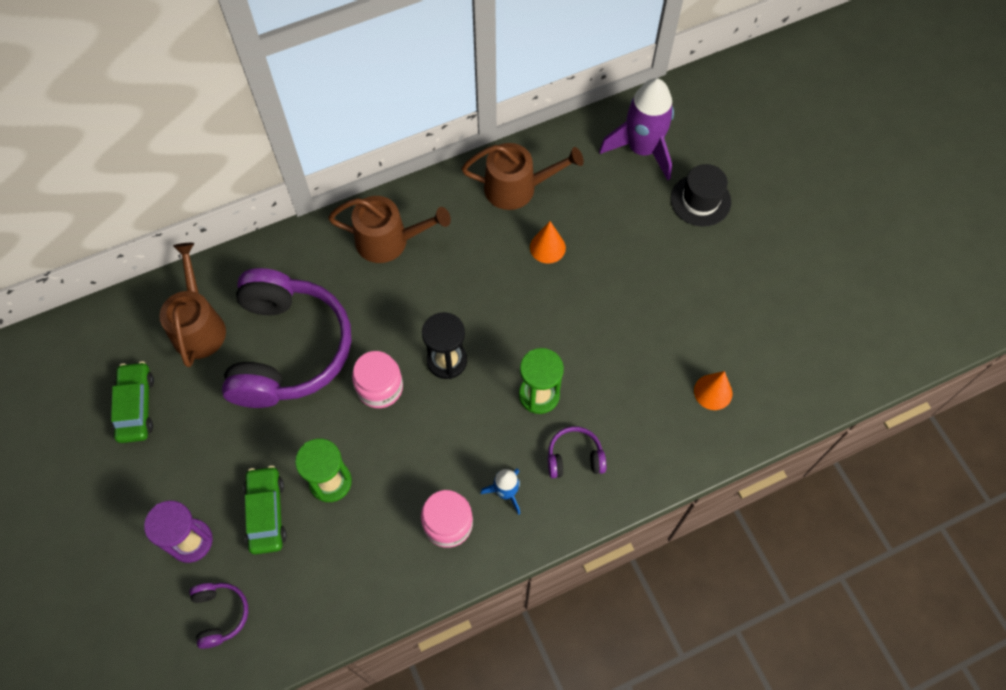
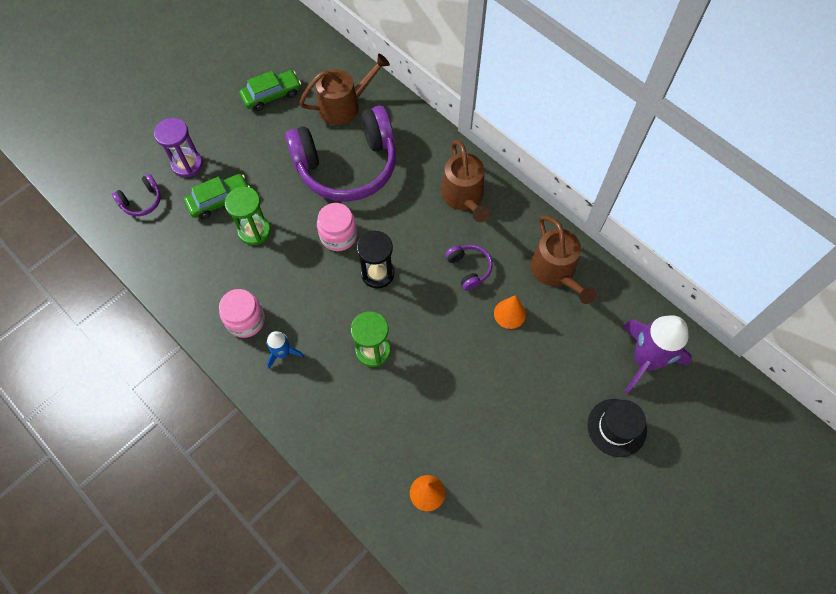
camera: 70 degrees right, 0 degrees up
(574, 457) = (328, 395): purple headphones -> purple headphones (469, 269)

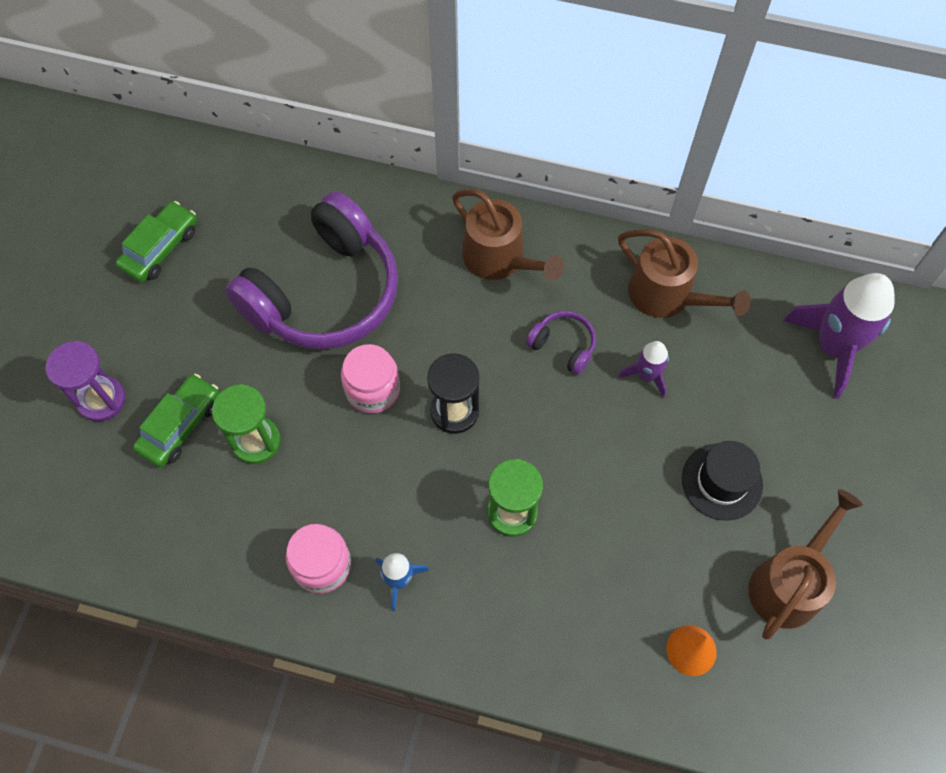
camera: 30 degrees left, 0 degrees up
(142, 201) = (69, 483): purple headphones -> none
(344, 106) = (269, 216): brown watering can -> brown watering can (789, 583)
(509, 313) = (647, 375): orange cone -> purple rocket
(616, 427) = (852, 444): black hat -> black hat (722, 481)

